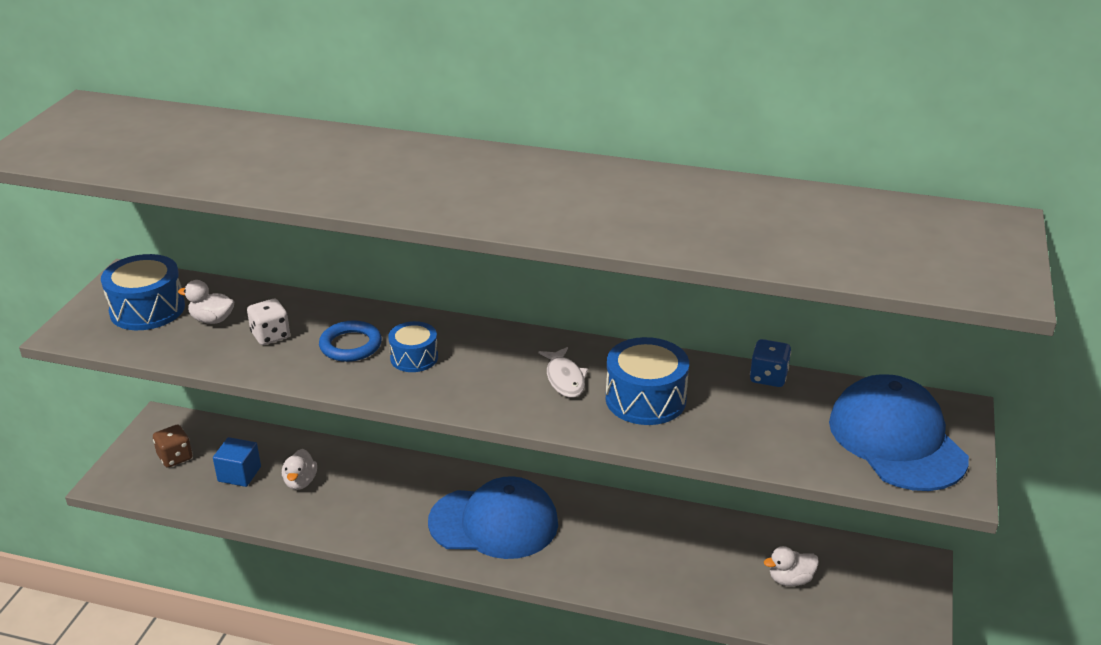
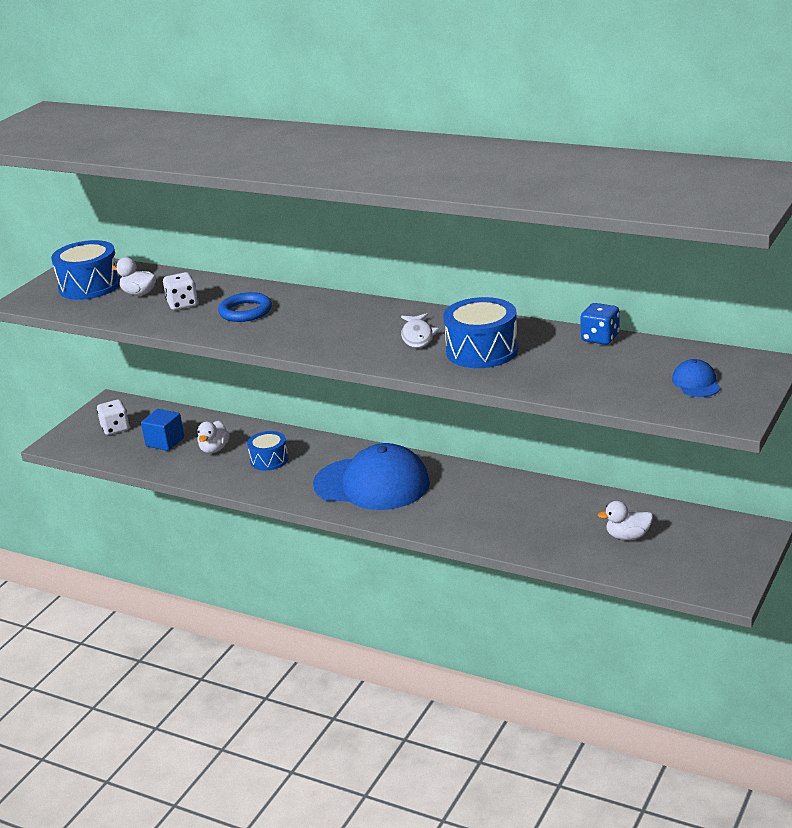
camera: 15 degrees right, 5 degrees down
(175, 457) = (115, 428): brown dice -> white dice
(414, 358) = (295, 320): blue drum -> blue drum (269, 460)
(896, 440) = (696, 383): blue cap -> blue cap, size x0.42

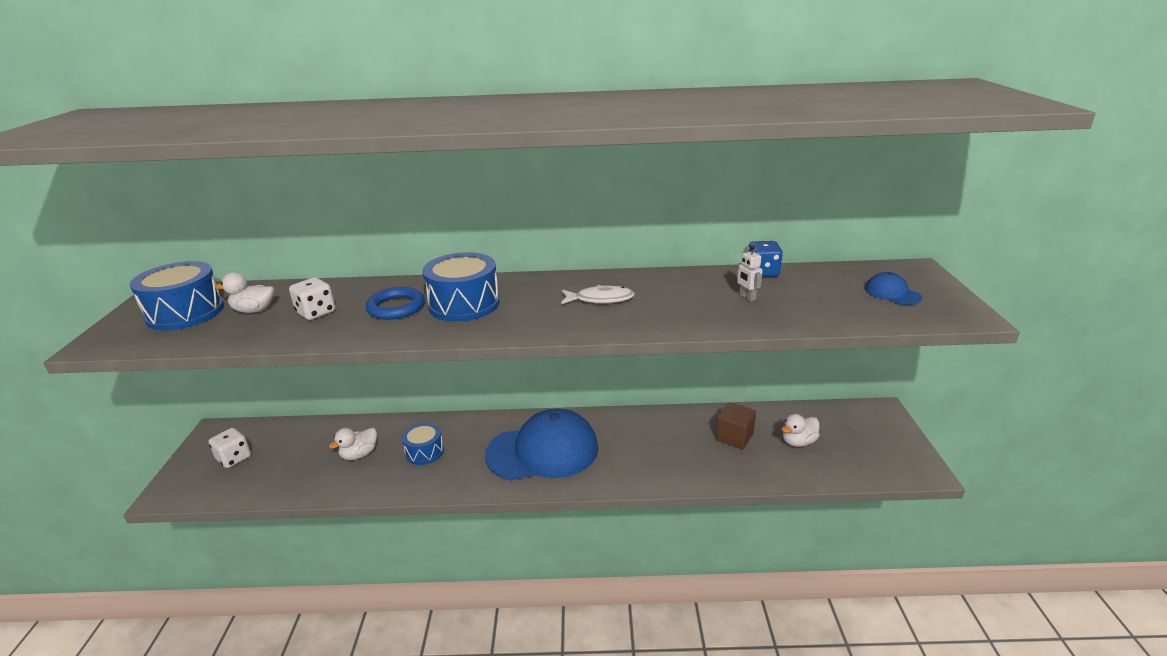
camera: 30 degrees left, 0 degrees up
(165, 442) = (300, 459): blue cube -> none
(214, 449) = (359, 454): white duck -> white duck turned 60 degrees clockwise
(417, 336) = (600, 299): white fish -> white fish turned 60 degrees counterclockwise
(482, 351) = (677, 301): blue drum -> blue drum (464, 304)
(550, 360) = (747, 297): none -> white robot
(566, 516) = (734, 437): none -> brown cube

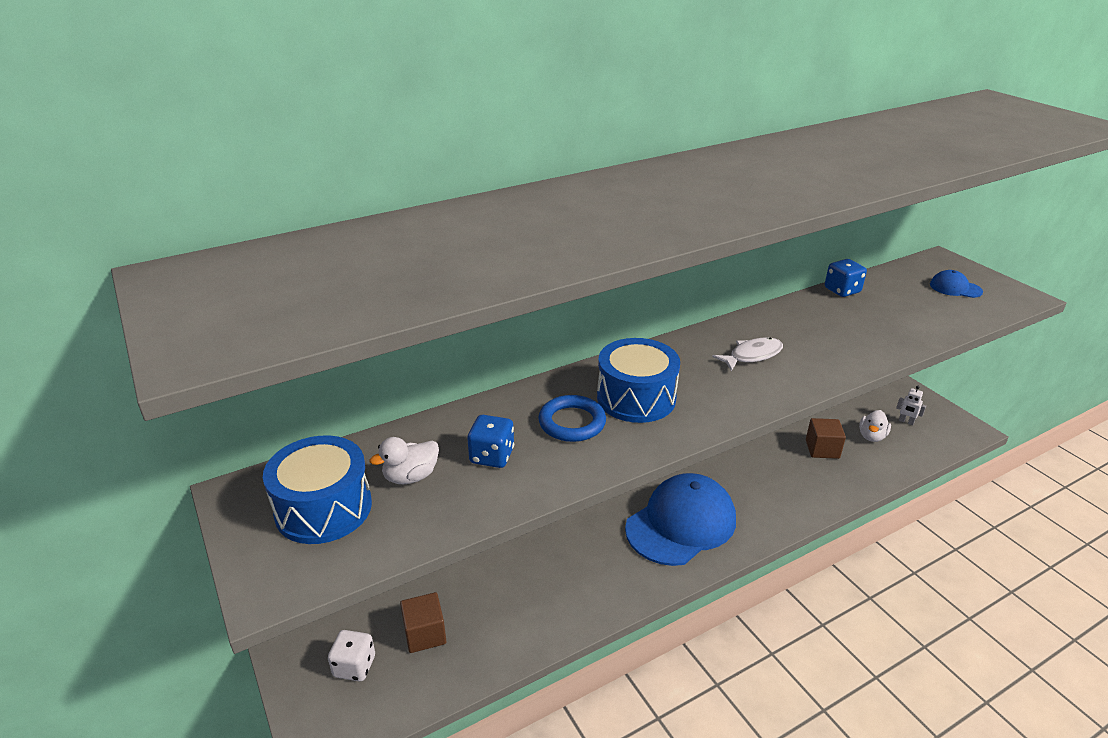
camera: 30 degrees left, 5 degrees up
(292, 456) = (425, 634): none -> brown cube
(316, 312) = (492, 456): white dice -> blue dice
(359, 454) = (501, 600): white duck -> none
(424, 452) = (568, 570): blue drum -> none
(747, 297) = (863, 320): white robot -> white robot (906, 422)

